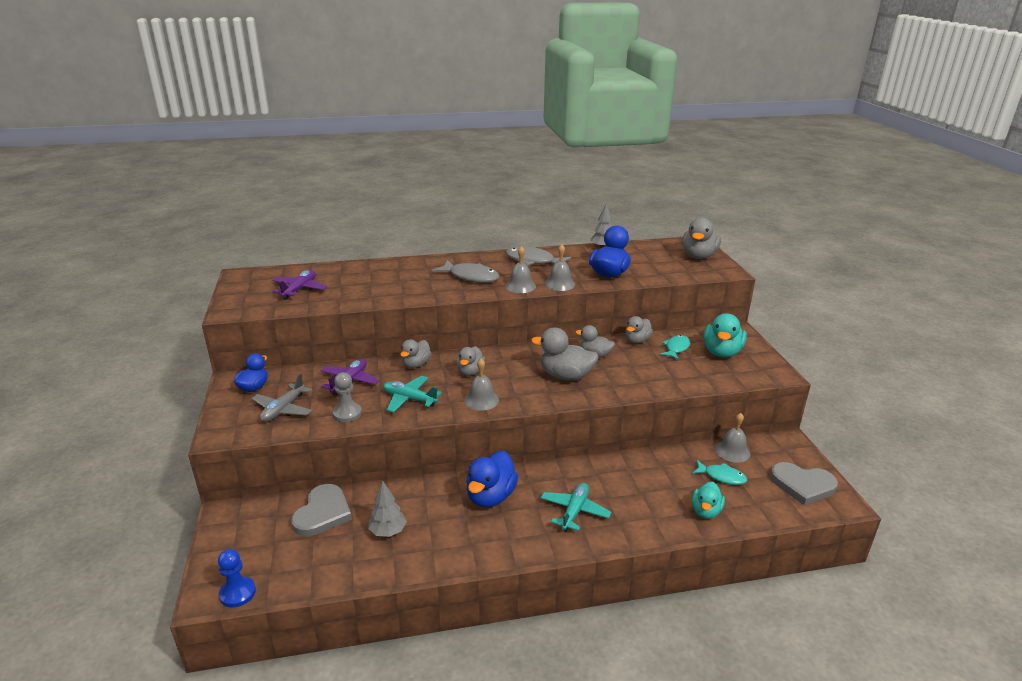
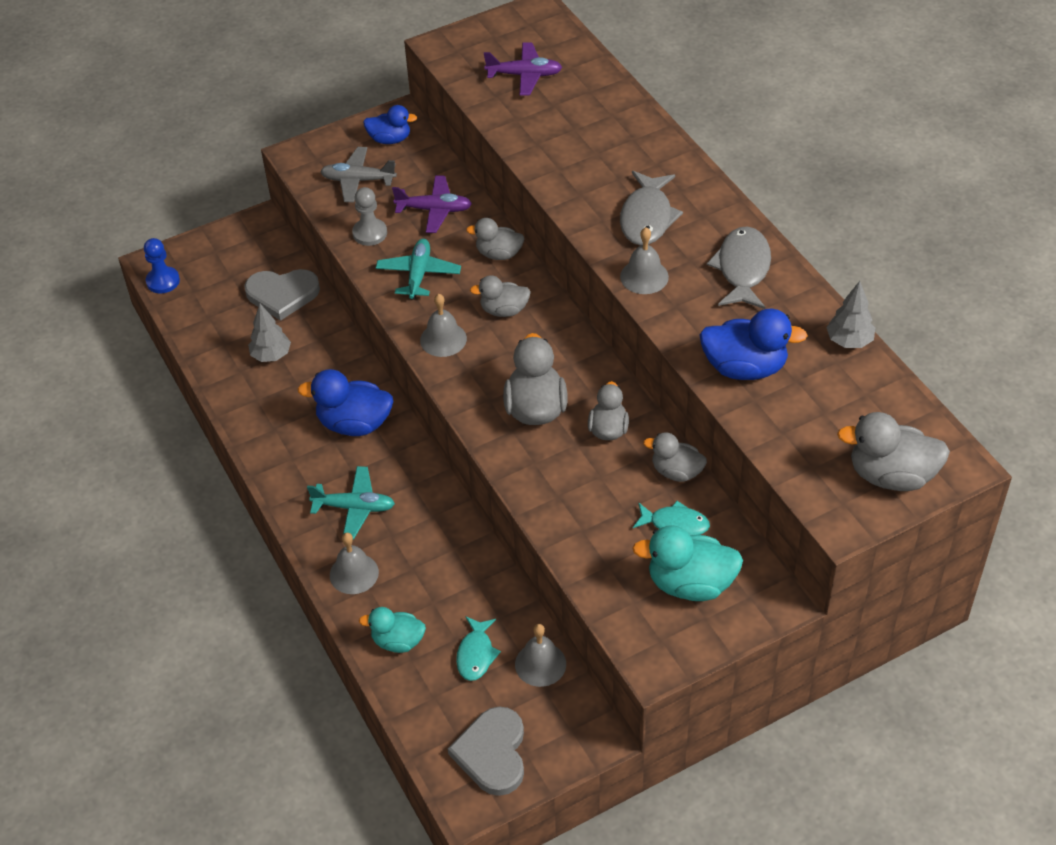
camera: 75 degrees right, 20 degrees up
(559, 284) = (675, 317): grey bell -> grey bell (354, 573)

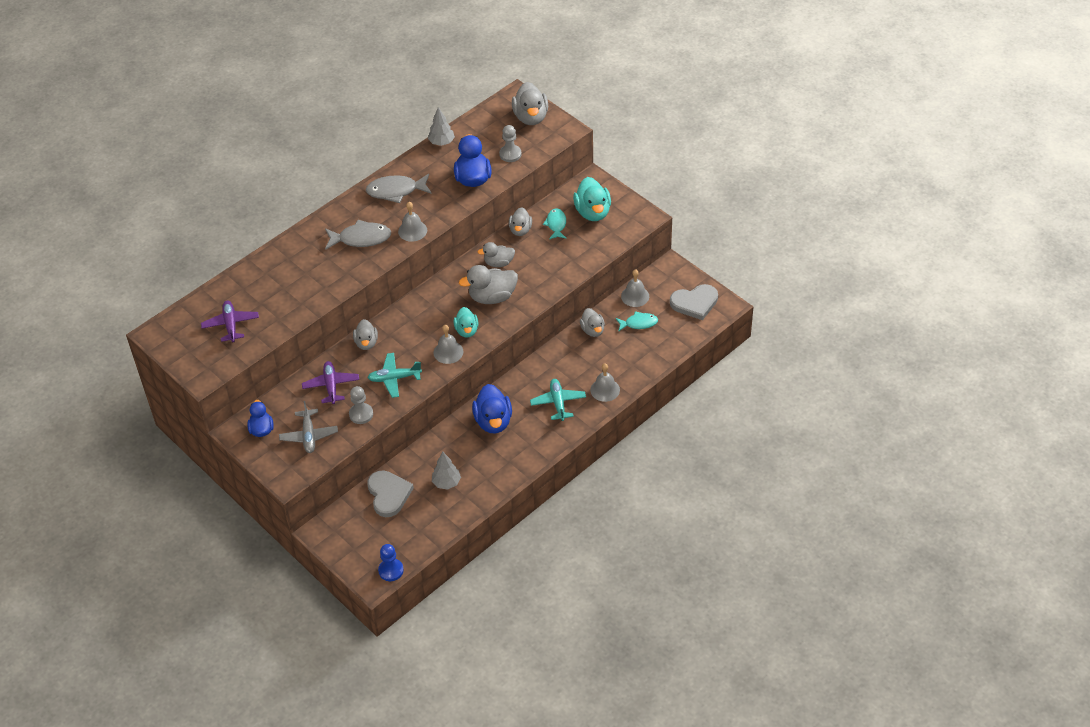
camera: 105 degrees left, 0 degrees up
(398, 641) = (643, 358): turquoise duck -> turquoise duck (467, 330)
(504, 310) = (416, 329): grey duck -> grey duck (593, 330)
(795, 428) = (510, 154): none -> grey pawn

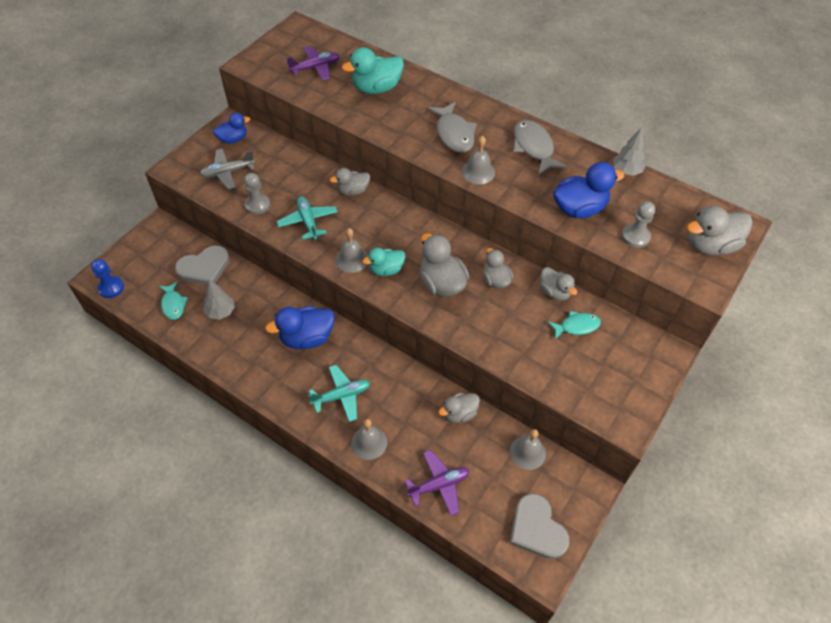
camera: 75 degrees right, 5 degrees up
(331, 386) = (292, 176): purple plane -> purple plane (438, 485)
(520, 230) = (554, 292): grey duck -> grey duck turned 120 degrees counterclockwise
(593, 212) = (612, 362): turquoise duck -> turquoise duck (376, 88)
(639, 323) = (483, 464): turquoise fish -> turquoise fish (173, 304)

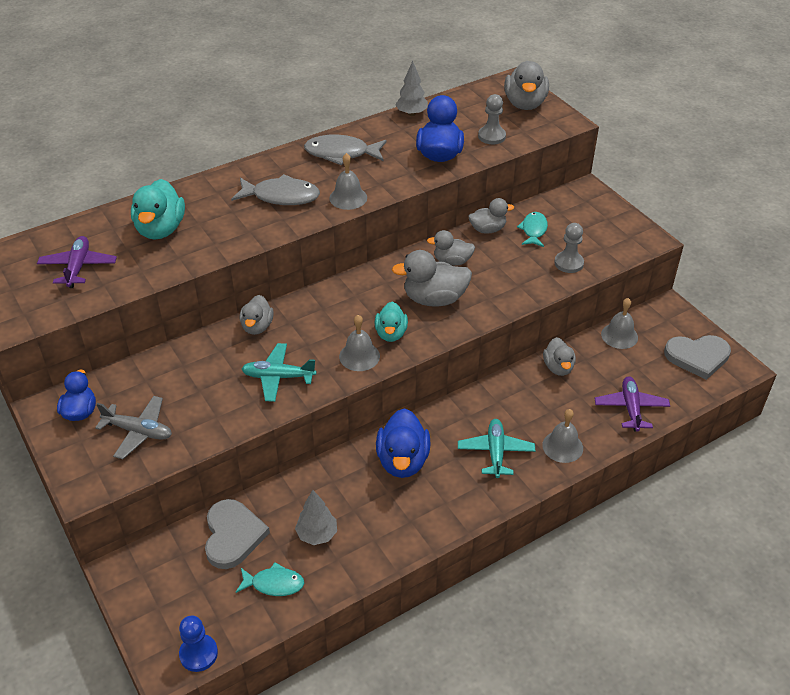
camera: 65 degrees left, 10 degrees down
(228, 172) = (138, 432): grey plane -> grey plane turned 75 degrees counterclockwise
(257, 205) = (218, 416): grey pawn -> grey pawn (568, 263)

